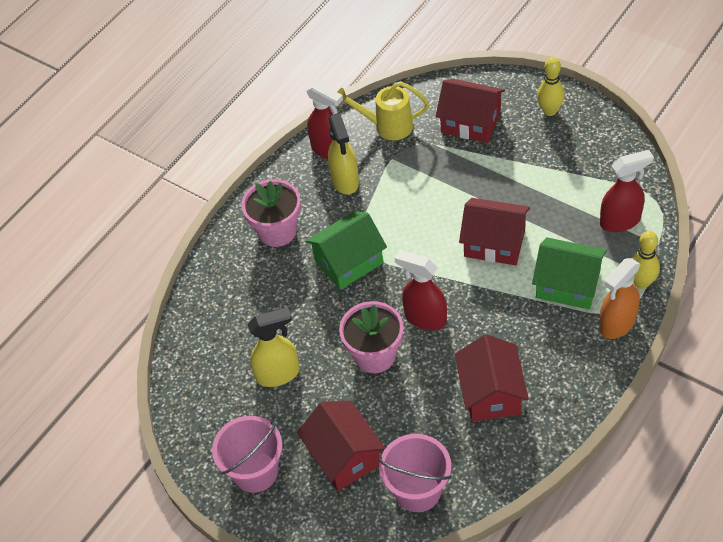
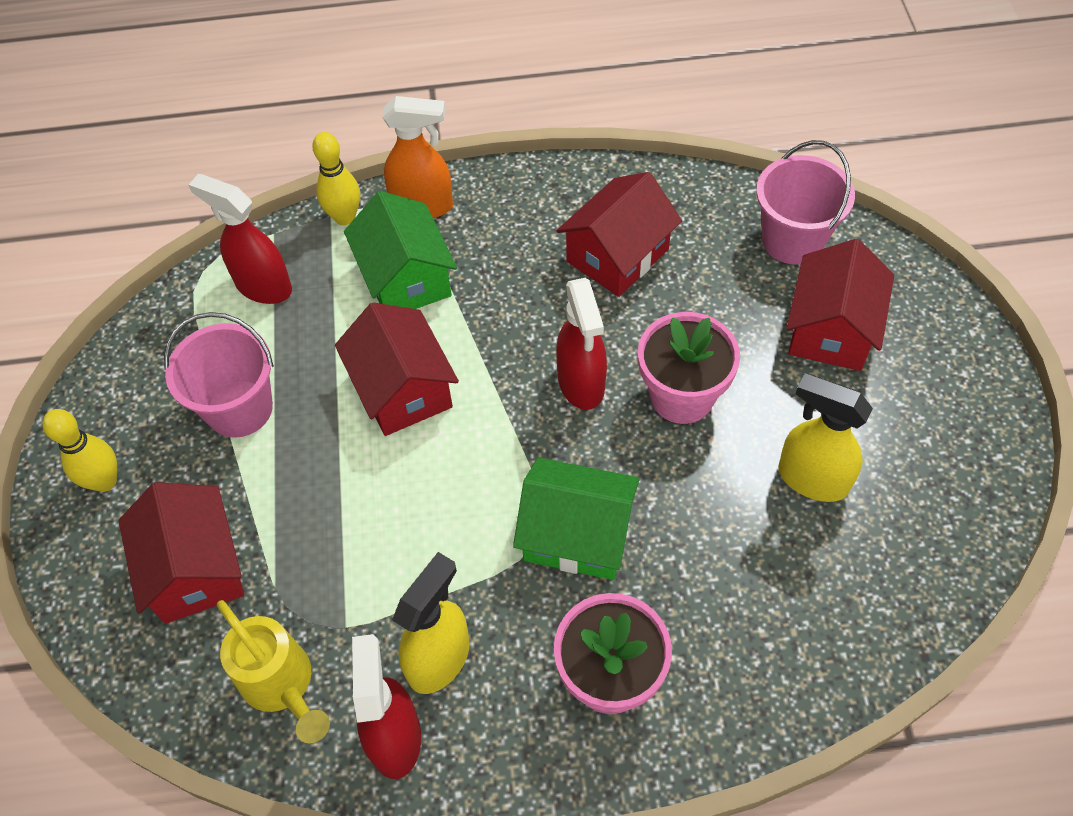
camera: 135 degrees left, 5 degrees up
(255, 472) = (944, 398): pink bucket -> pink bucket (239, 408)

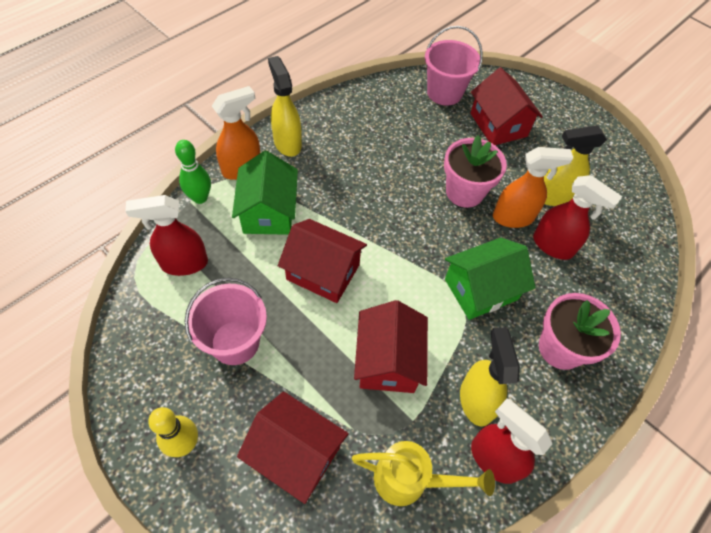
camera: 45 degrees left, 0 degrees up
(345, 217) = (200, 198): yellow bowling pin -> green bowling pin
(406, 278) = (268, 212): green house -> green house turned 60 degrees clockwise
(506, 201) = (287, 143): none -> yellow spray bottle
(581, 383) = (412, 214): red spray bottle -> red spray bottle (553, 246)
(617, 255) = (370, 141): red house -> red house (388, 360)
(718, 471) = (513, 217): none -> orange spray bottle

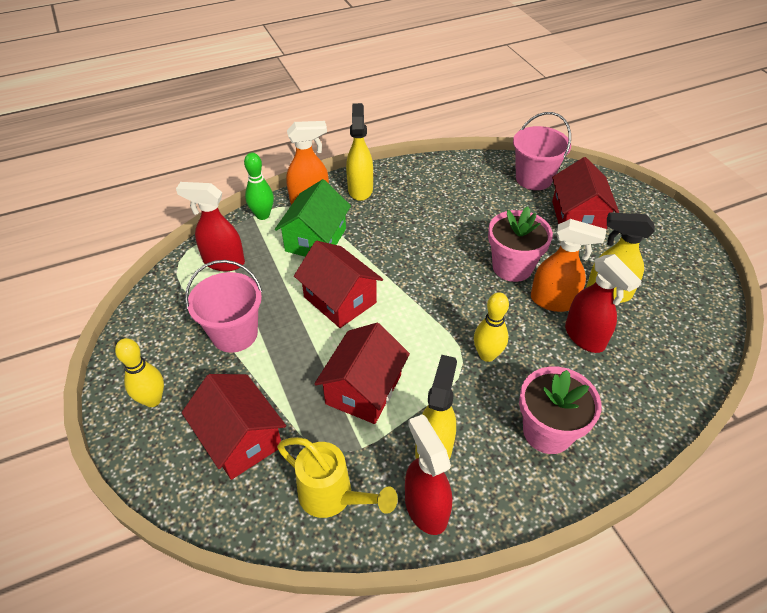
camera: 25 degrees right, 10 degrees down
(481, 289) = (487, 355): green house -> yellow bowling pin

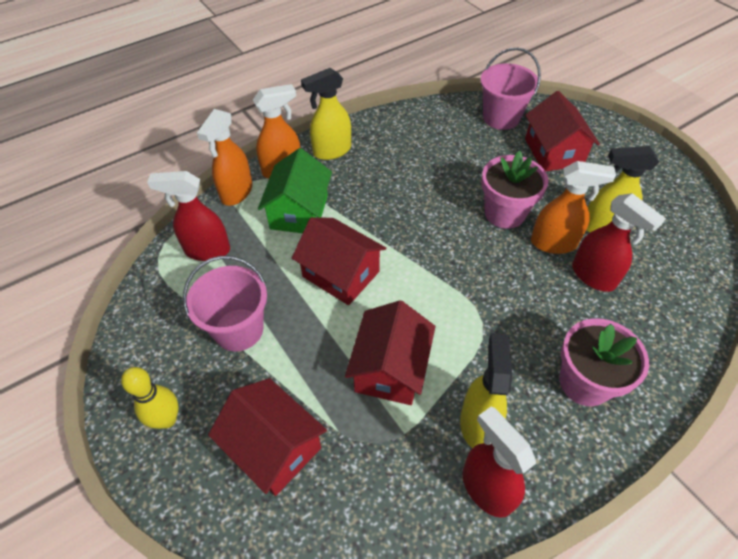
camera: 10 degrees left, 5 degrees up
(262, 215) = (236, 193): green bowling pin -> orange spray bottle
(333, 497) = (389, 495): yellow watering can -> none
(360, 189) = (331, 151): yellow spray bottle -> yellow spray bottle turned 105 degrees counterclockwise
(487, 355) = (504, 310): yellow bowling pin -> none

